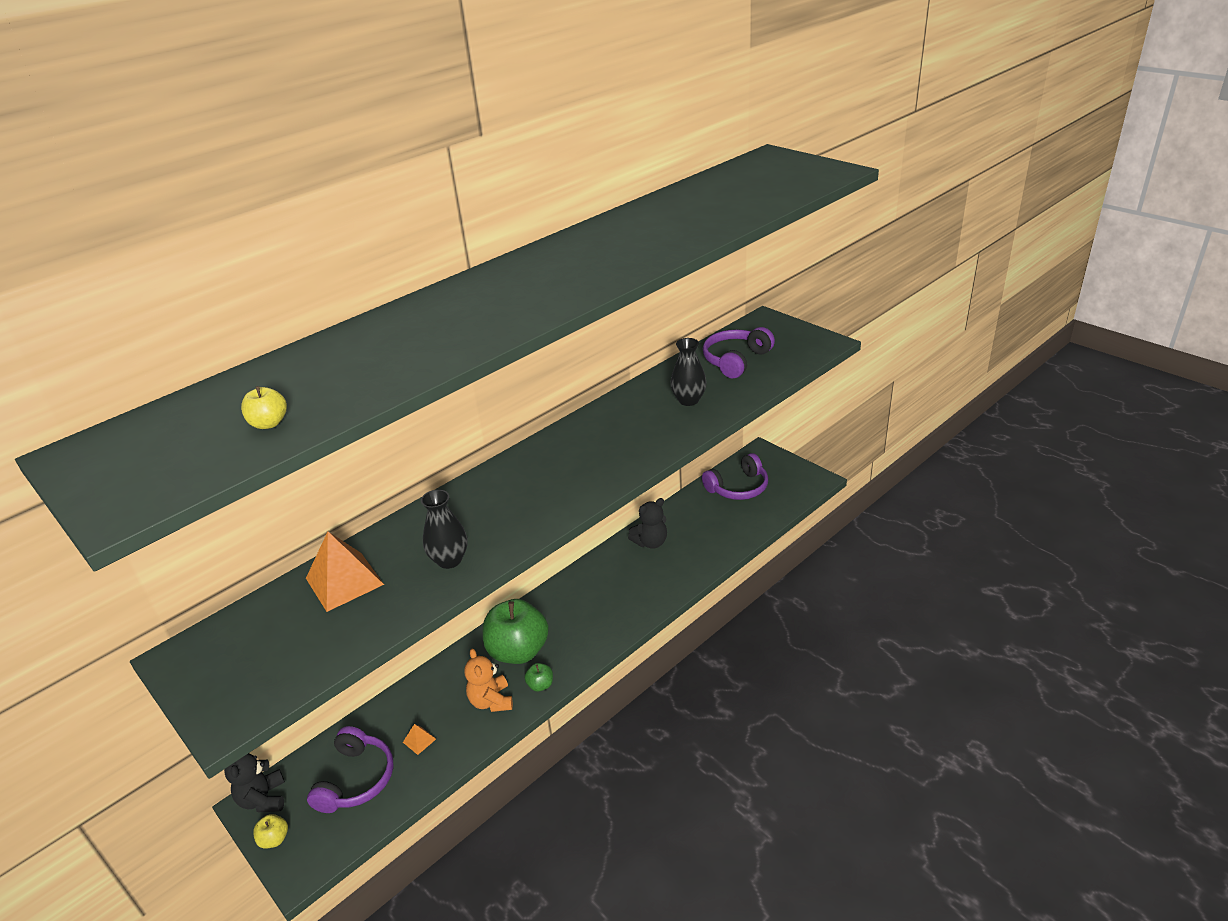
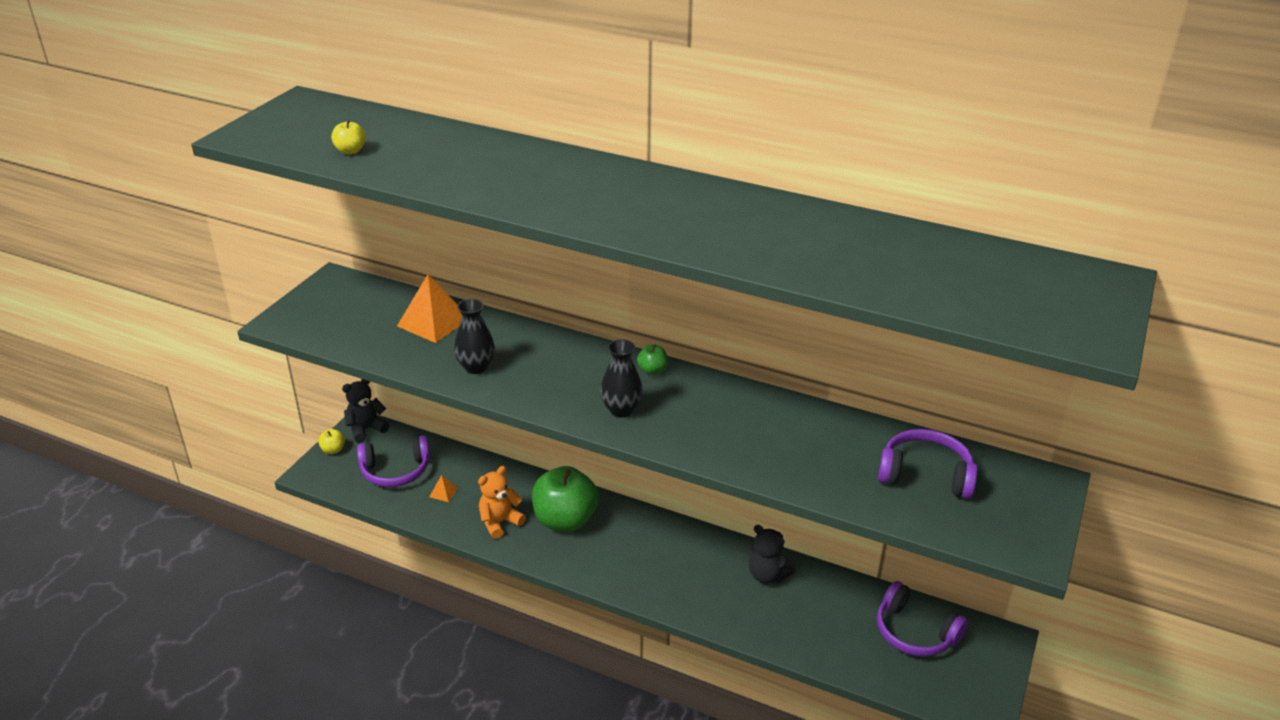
camera: 65 degrees right, 0 degrees up
(540, 685) = (529, 549): green apple -> green apple (652, 370)
(688, 400) = (810, 454): black vase -> black vase (621, 410)

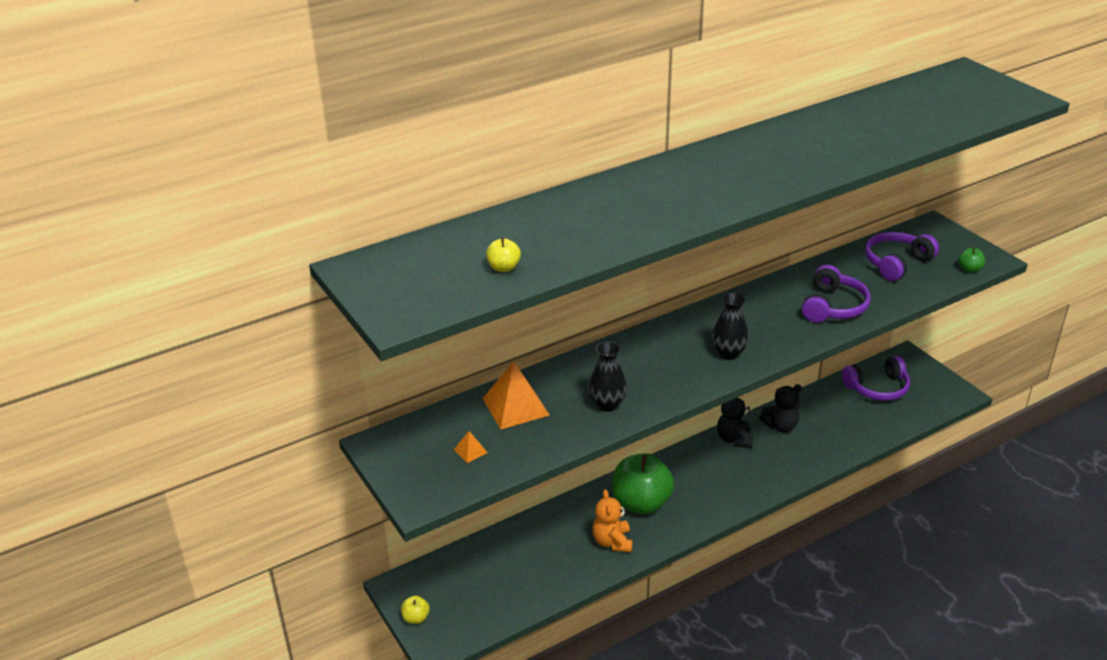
camera: 55 degrees left, 0 degrees up
(366, 429) = (406, 584): black teddy bear -> black teddy bear (734, 439)
(395, 471) = (487, 584): purple headphones -> purple headphones (833, 306)
(443, 492) = (545, 563): orange pyramid -> orange pyramid (470, 451)
(652, 370) = (691, 322): green apple -> green apple (969, 269)

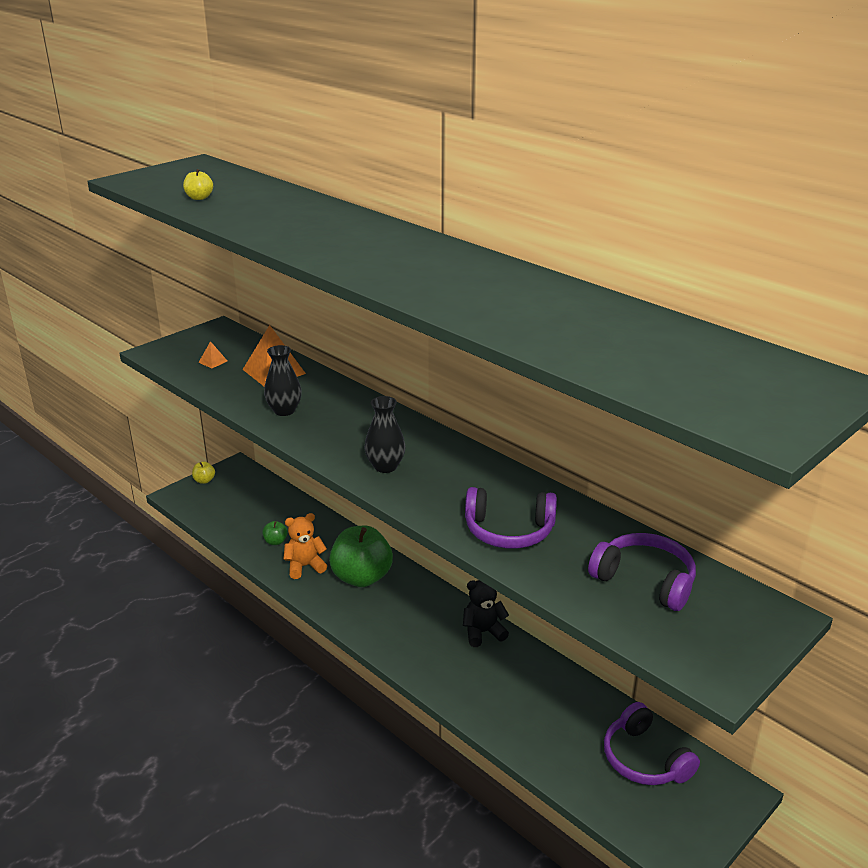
camera: 75 degrees right, 5 degrees down
(781, 426) = (522, 668): black teddy bear -> none
(969, 269) = (671, 653): green apple -> green apple (275, 542)

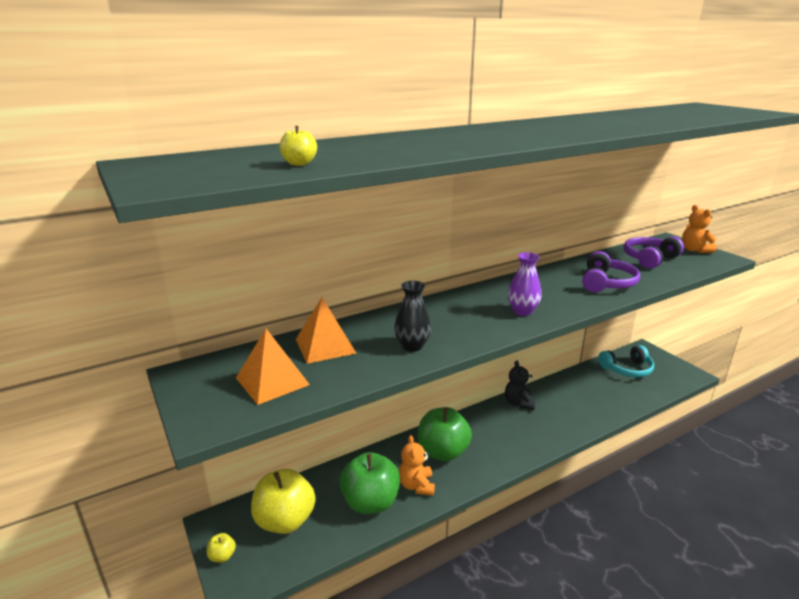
camera: 75 degrees left, 5 degrees down
(213, 361) = (272, 381): orange pyramid -> orange pyramid, size x2.20
(245, 500) = (285, 520): none -> yellow apple
(275, 542) = (370, 502): green apple -> green apple, size x2.39
(385, 466) = (522, 311): black vase -> purple vase
(644, 759) = (627, 369): purple headphones -> turquoise headphones
(736, 642) = (694, 250): none -> orange teddy bear

